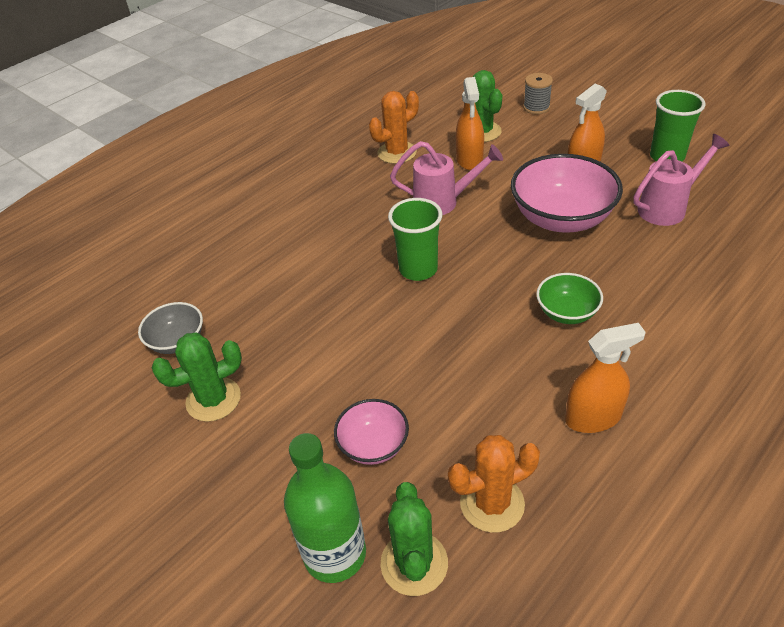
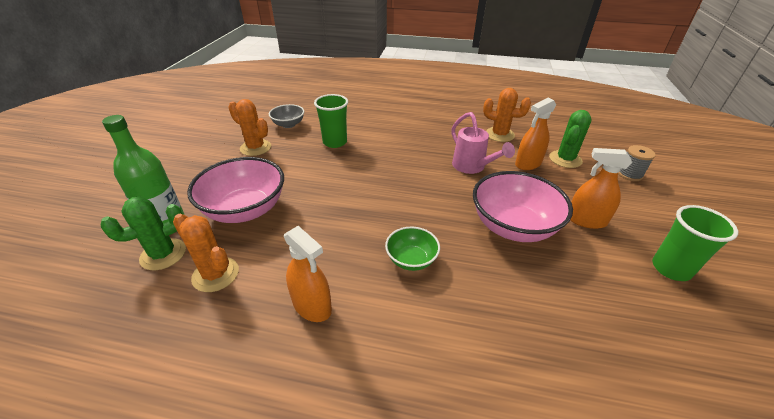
camera: 55 degrees right, 5 degrees down
(213, 399) = (255, 148): green cactus -> orange cactus
(373, 445) = (245, 209): pink bowl -> pink bowl, size x1.88
(418, 269) = (399, 178): green cup -> green cup (335, 142)
(668, 207) = (598, 288): pink watering can -> none

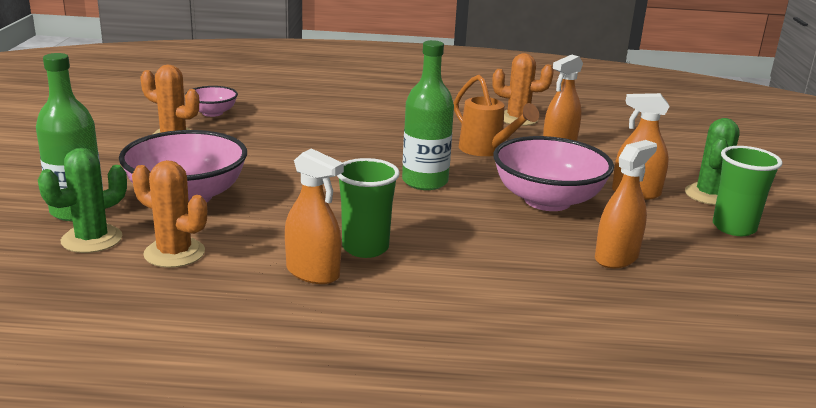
camera: 10 degrees left, 15 degrees down
(288, 124) = (212, 113): grey bowl -> pink bowl
(335, 142) = (288, 130): green cup -> green cup (365, 248)
(411, 259) = (426, 232): green bowl -> none
(420, 200) = (425, 182): none -> green bottle
(472, 167) = (486, 150): pink watering can -> orange watering can
(565, 159) = (606, 140): green cactus -> green cactus (709, 195)
(565, 303) = (616, 257): none -> orange spray bottle
(629, 174) = (687, 152): grey spool -> none

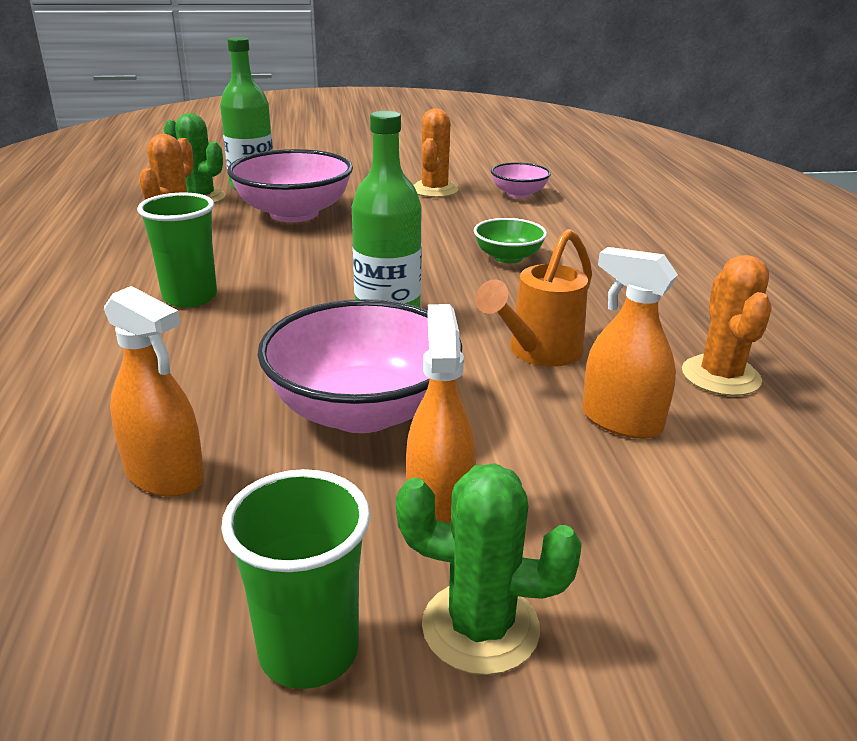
camera: 80 degrees right, 5 degrees up
(313, 272) = (135, 279): orange spray bottle -> none
(342, 136) = (508, 257): none -> green bowl

